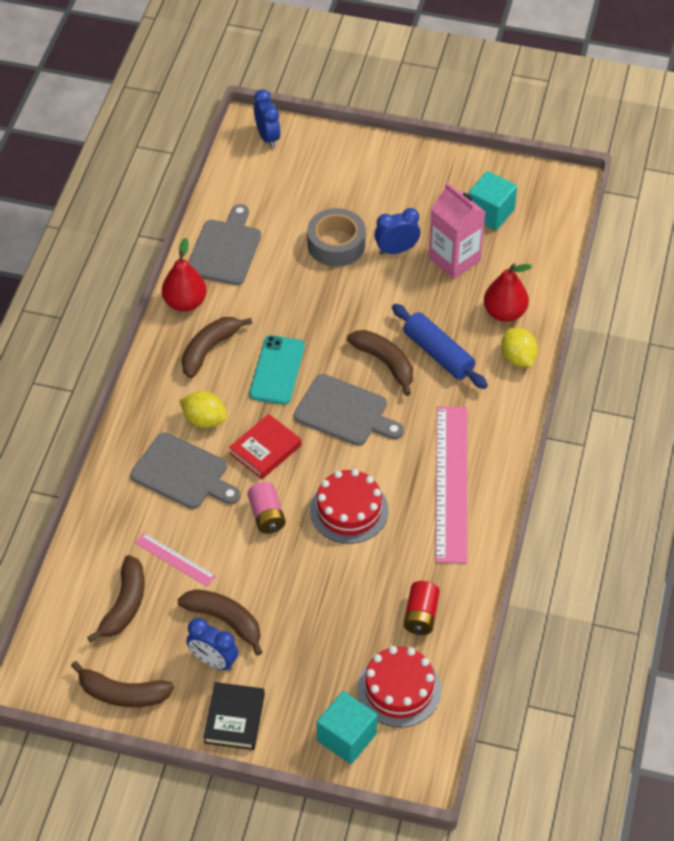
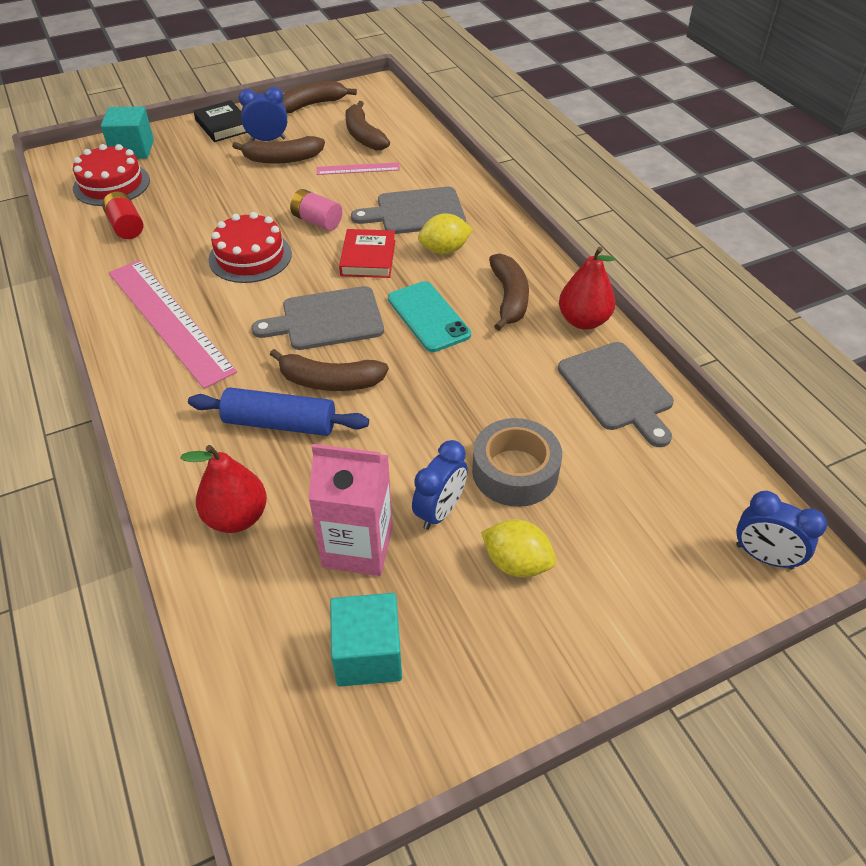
camera: 140 degrees right, 5 degrees down
(518, 358) = (180, 473): yellow lemon -> yellow lemon (516, 563)

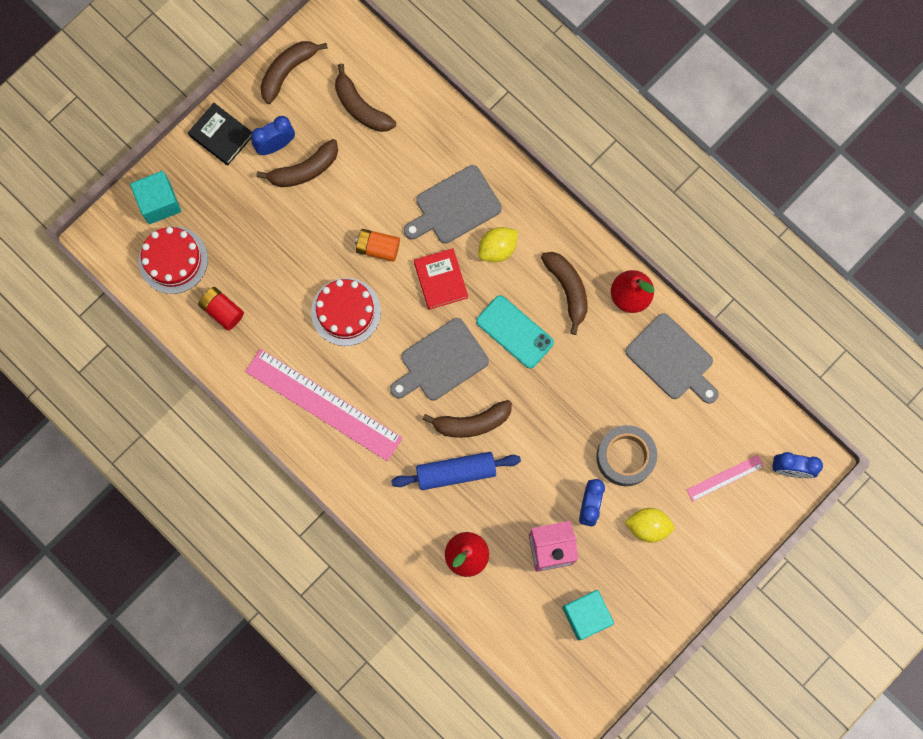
camera: 20 degrees left, 30 degrees up
(317, 221) = (378, 248): pink battery -> orange battery
(358, 169) = (379, 161): pink ruler -> pink ruler (725, 478)

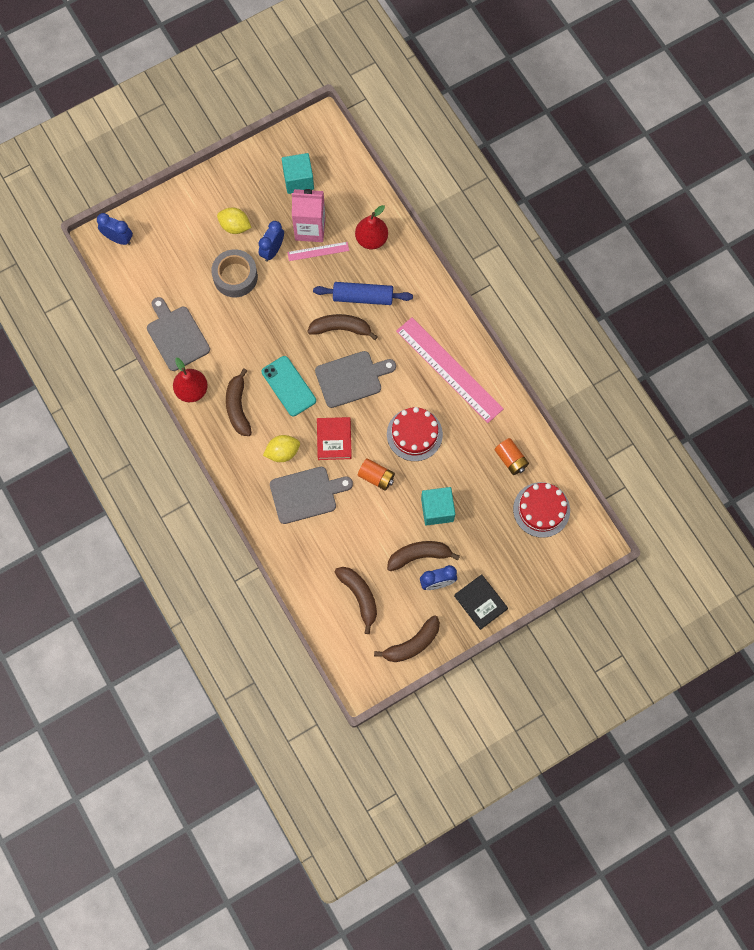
camera: 165 degrees left, 5 degrees down
(159, 203) = (543, 559): turquoise cube -> turquoise cube (437, 510)
(222, 311) = (510, 459): red battery -> orange battery
(725, 478) = (168, 244): pink ruler -> pink ruler (318, 251)

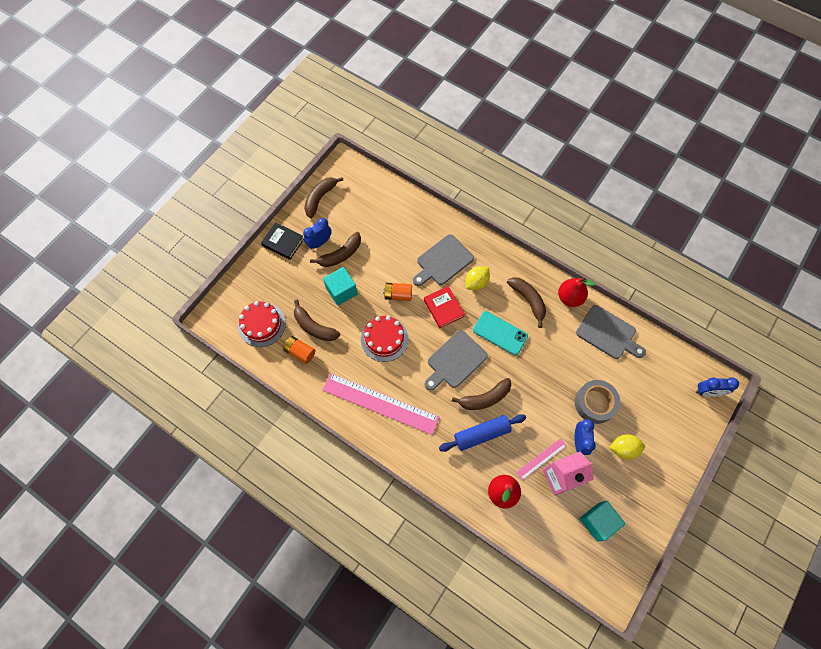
camera: 155 degrees right, 5 degrees down
(359, 596) = (370, 212): brown banana -> brown banana (314, 327)

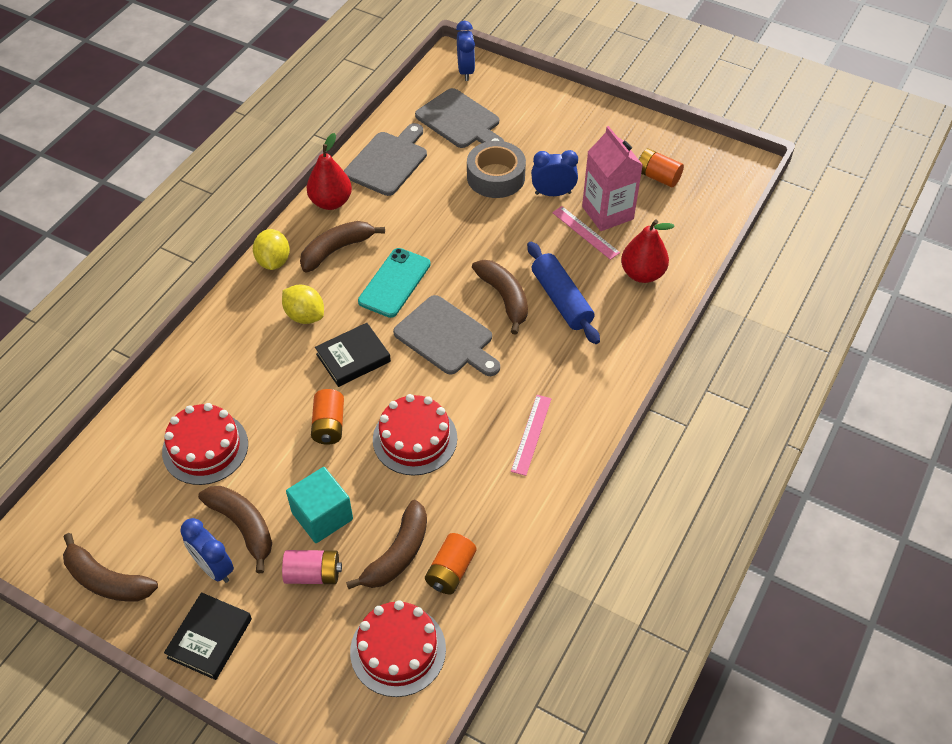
camera: 95 degrees left, 15 degrees down
(309, 287) = (313, 574): none -> pink battery
(380, 403) = (531, 434): pink ruler -> pink ruler, size x0.47
(390, 235) = (205, 448): none -> red cake
(443, 261) = (263, 363): grey cutting board -> grey cutting board (460, 121)
(443, 308) = (353, 358): red book -> black book
(597, 521) = (657, 176): turquoise cube -> orange battery
(623, 448) = (555, 150): yellow lemon -> yellow lemon (273, 261)

